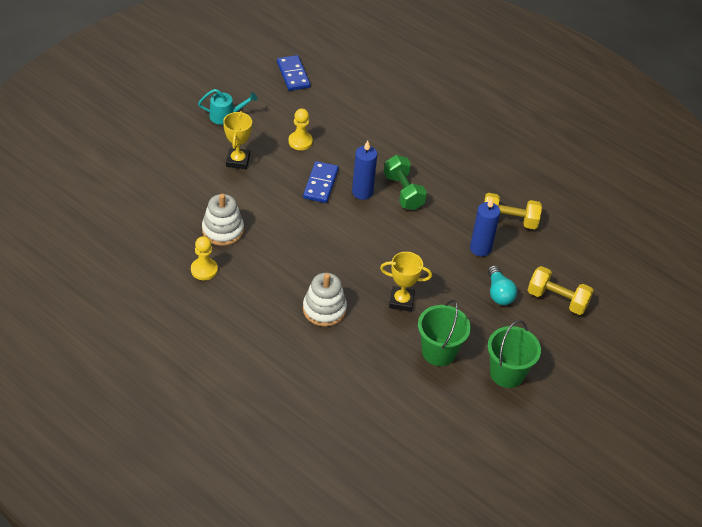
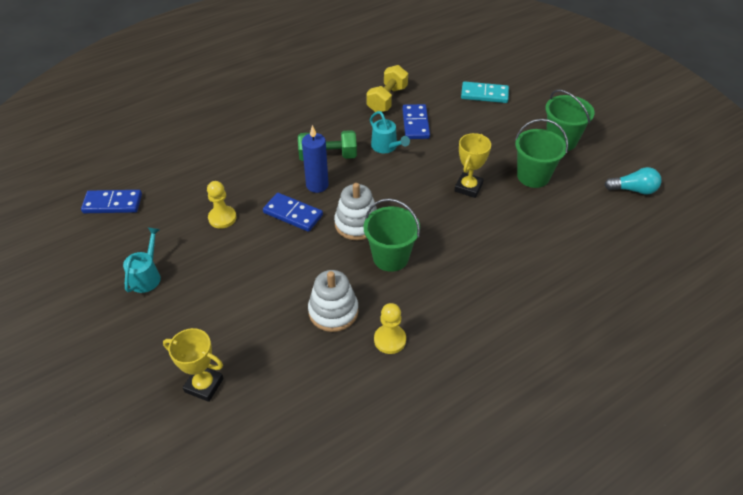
camera: 70 degrees left, 0 degrees up
(238, 161) = (227, 278): yellow trophy -> yellow trophy (204, 385)
(292, 257) = (390, 257): none -> green bucket
(324, 309) = (469, 245): white stacking toy -> white stacking toy (357, 224)
(434, 232) = (386, 147): none -> turquoise watering can
(480, 248) = (415, 123): blue candle -> blue domino
(499, 293) = (470, 125): turquoise light bulb -> turquoise light bulb (633, 190)
(557, 300) = (484, 94): yellow dumbbell -> turquoise domino

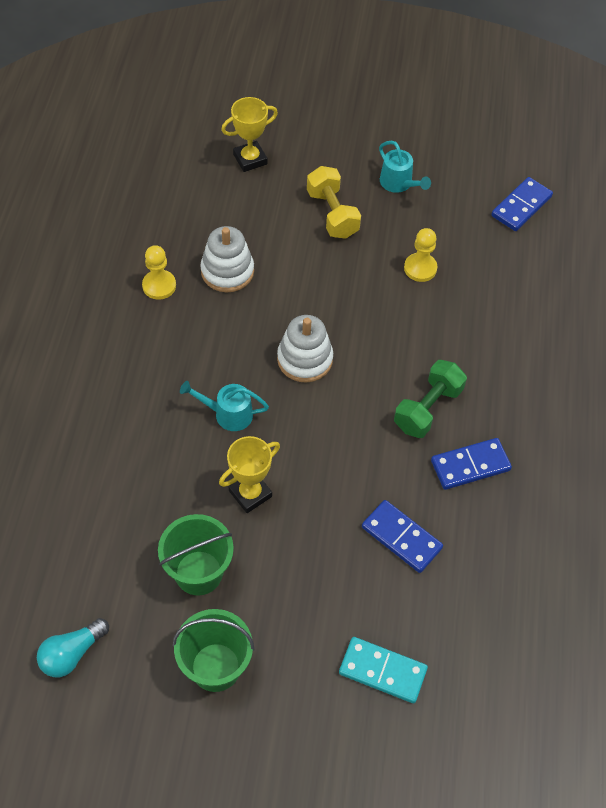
camera: 130 degrees right, 10 degrees up
(293, 214) = (370, 321): blue domino -> blue domino (470, 465)
(317, 185) = (391, 367): blue candle -> none
(386, 147) = (389, 473): turquoise watering can -> turquoise watering can (227, 414)
(387, 99) = (477, 547): yellow dumbbell -> yellow dumbbell (332, 214)
(390, 257) = (237, 352): green bucket -> none
(468, 187) = (250, 494): yellow trophy -> yellow trophy turned 75 degrees clockwise
(484, 94) = (382, 671): turquoise domino -> turquoise domino turned 60 degrees clockwise

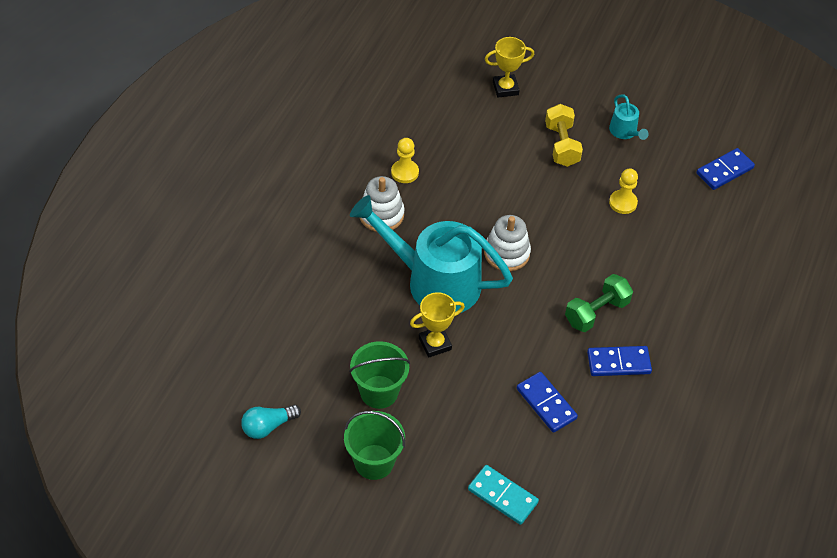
camera: 15 degrees right, 5 degrees down
(227, 271) = (462, 172): white stacking toy -> white stacking toy (381, 214)
(227, 414) = (433, 281): turquoise watering can -> turquoise watering can, size x2.36

